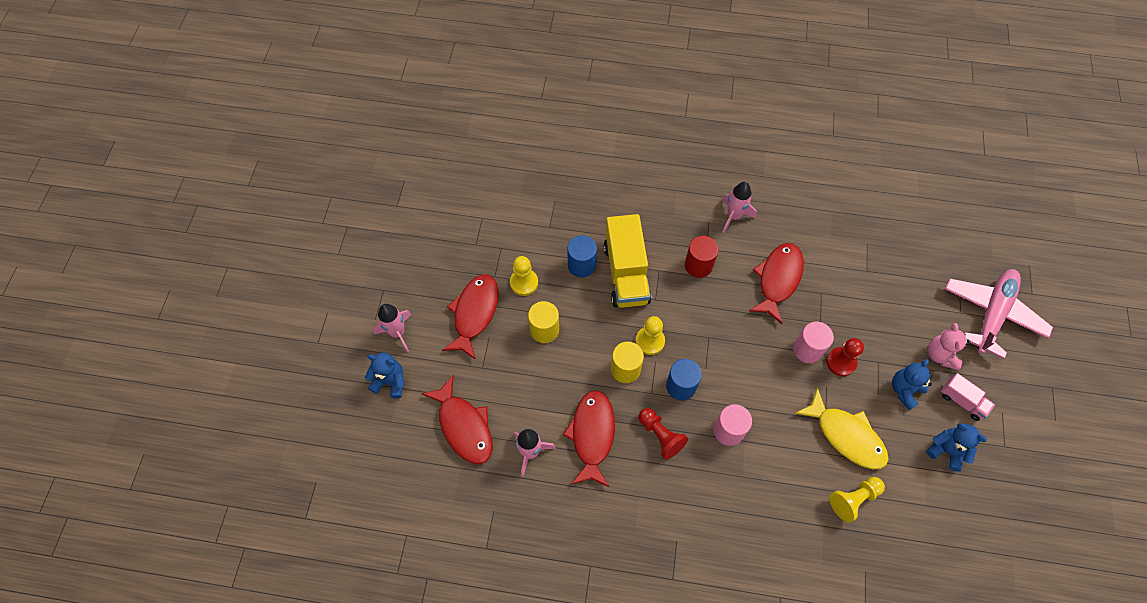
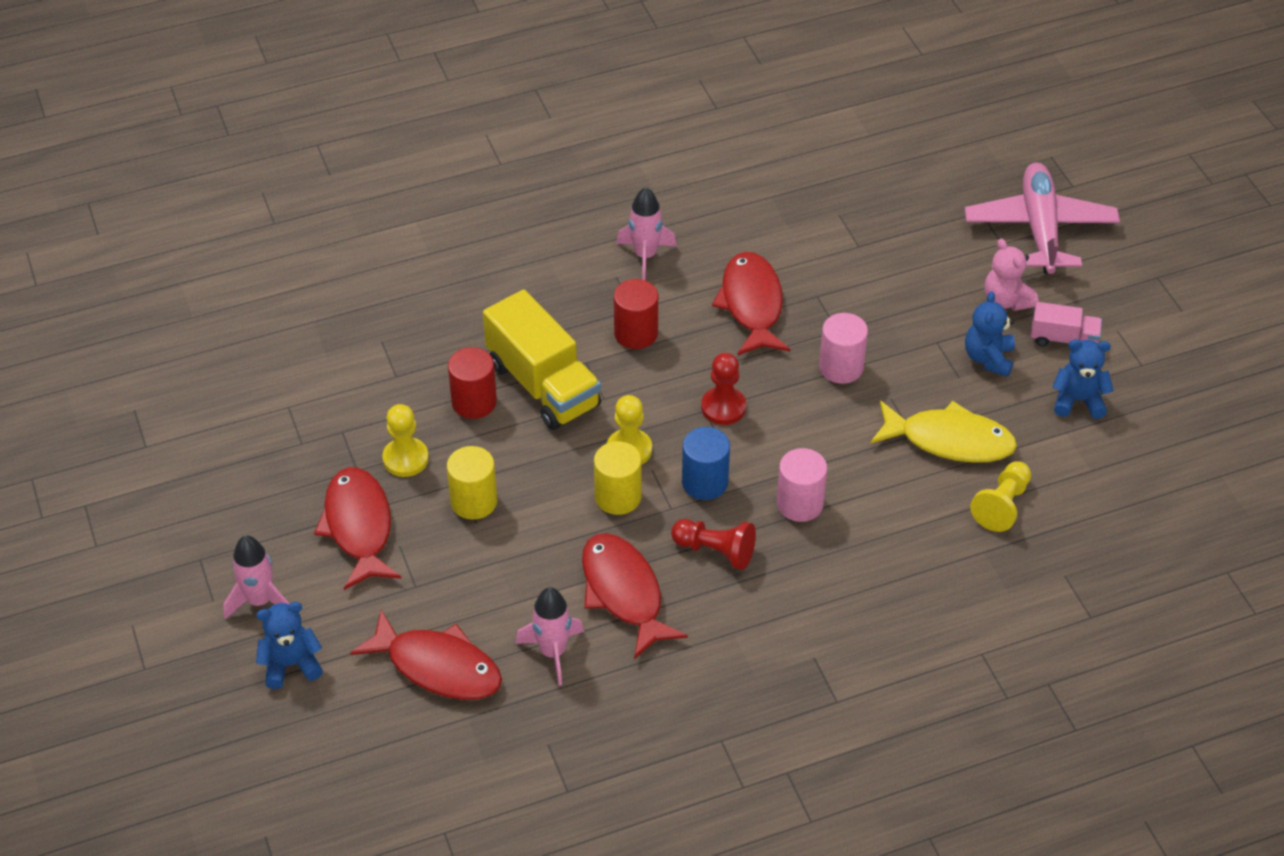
camera: 30 degrees left, 15 degrees down
(581, 265) = (474, 402): blue cylinder -> red cylinder
(841, 362) = (891, 363): red pawn -> red pawn (723, 407)

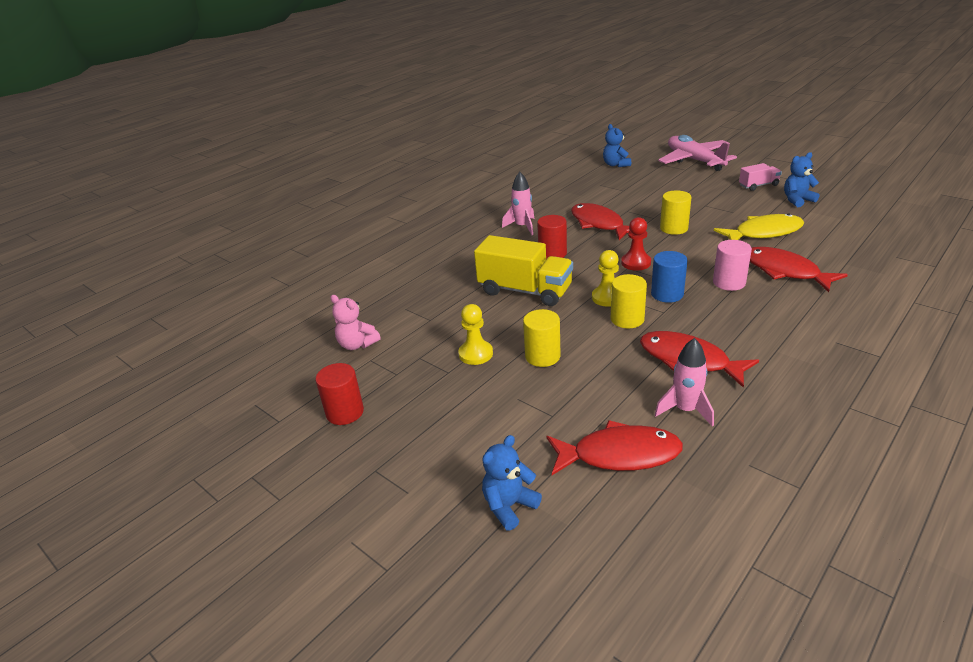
camera: 25 degrees left, 15 degrees down
(260, 601) = (446, 475): pink rocket -> none
(358, 527) = (479, 400): red fish -> red fish (785, 271)
(474, 402) = (491, 312): red cylinder -> red cylinder (345, 412)
(715, 551) = (714, 319): red pawn -> none
(841, 367) = (674, 228): pink cylinder -> yellow cylinder
(988, 358) = (736, 202): blue teddy bear -> blue teddy bear (615, 165)
(1002, 505) = (825, 244): yellow pawn -> none
(1006, 300) = (715, 183): pink teddy bear -> pink teddy bear (357, 344)

